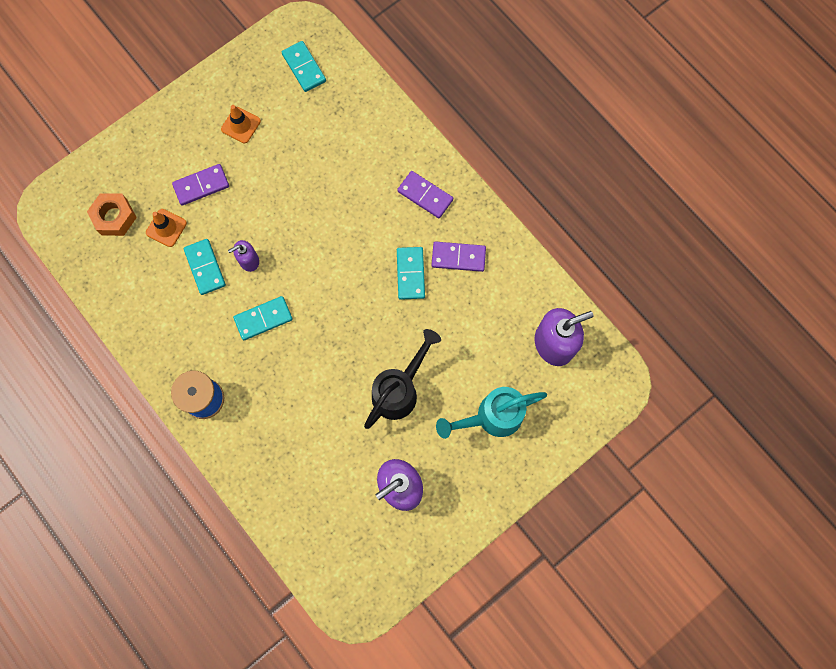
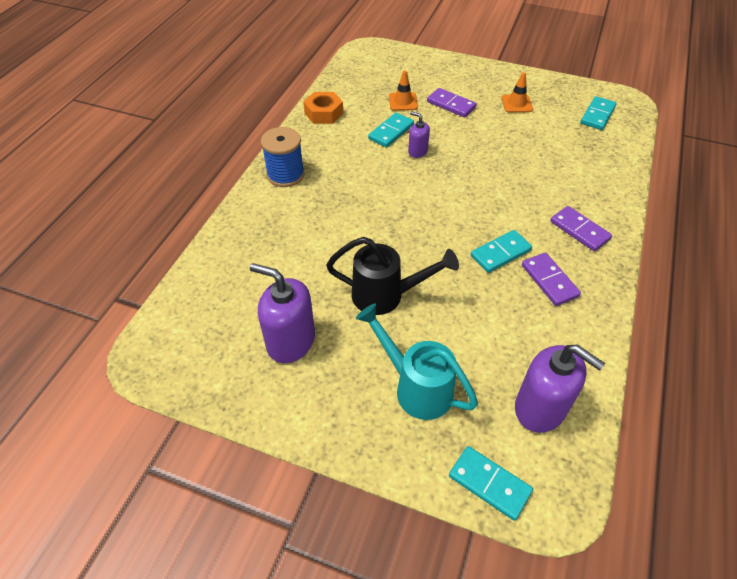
camera: 60 degrees right, 25 degrees down
(114, 217) = (388, 77): orange nut -> orange nut (323, 113)
(263, 319) = (377, 179): turquoise domino -> turquoise domino (489, 484)
(425, 196) = (579, 230): purple domino -> purple domino turned 45 degrees counterclockwise

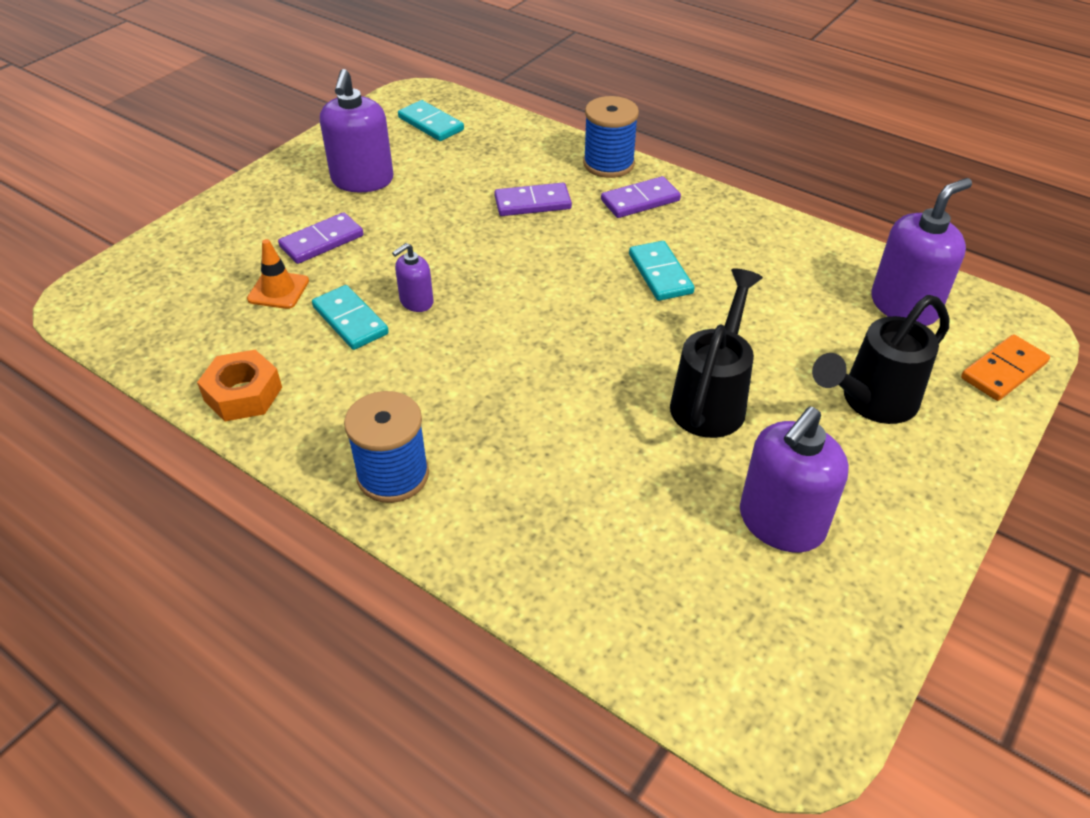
camera: 75 degrees left, 5 degrees down
(415, 387) = (870, 402): turquoise watering can -> black watering can
(489, 484) = (1003, 371): turquoise domino -> orange domino
(516, 104) = (362, 180): orange traffic cone -> purple soap dispenser
(549, 281) = (717, 247): purple domino -> purple domino (532, 203)
(614, 206) = (608, 164): none -> blue spool

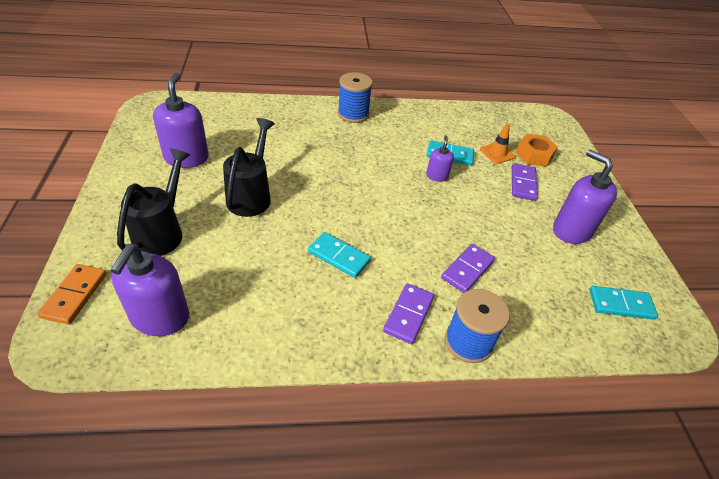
camera: 135 degrees right, 0 degrees up
(243, 394) = (440, 114): orange nut -> orange nut (534, 155)
(712, 398) = (251, 195): black watering can -> black watering can turned 150 degrees counterclockwise

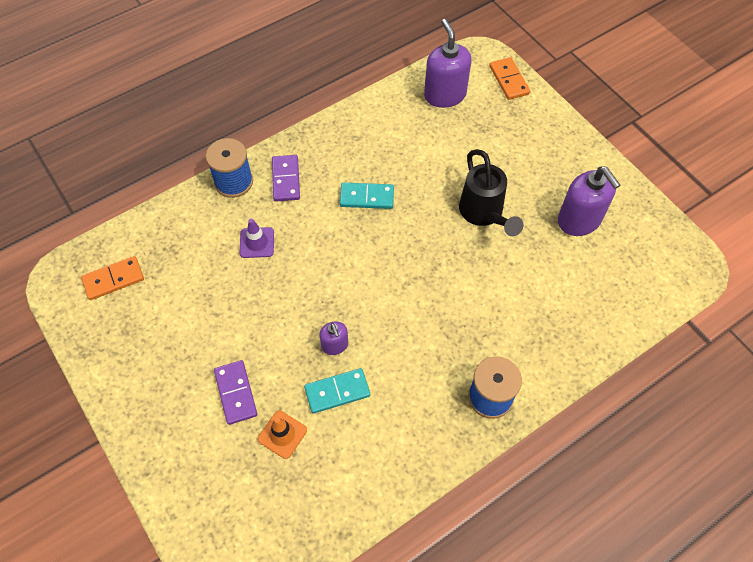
camera: 155 degrees right, 15 degrees up
(162, 231) = (511, 145): black watering can -> none
(467, 269) = (257, 243): purple domino -> purple traffic cone
(534, 155) = (235, 462): orange nut -> none
(571, 230) = (168, 347): purple soap dispenser -> none
(621, 304) = (113, 279): turquoise domino -> orange domino

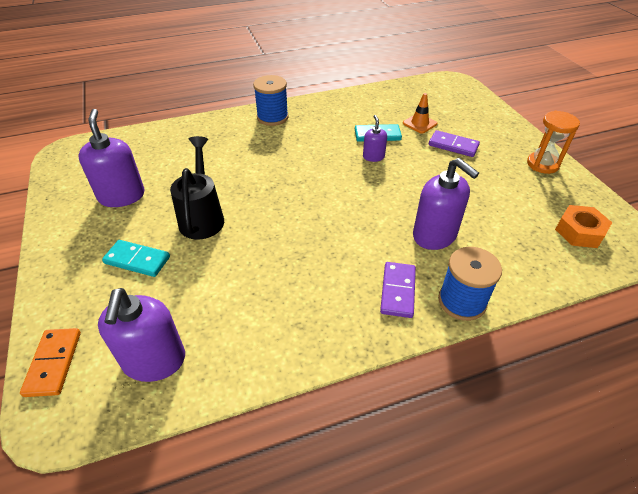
camera: 165 degrees left, 15 degrees down
(113, 279) = (579, 232): orange domino -> orange nut
(125, 381) = (542, 164): none -> orange hourglass
(235, 393) = (453, 145): purple domino -> purple domino turned 60 degrees counterclockwise
(257, 243) = (435, 235): purple traffic cone -> purple soap dispenser
(367, 197) = (311, 254): turquoise domino -> turquoise domino (137, 260)

